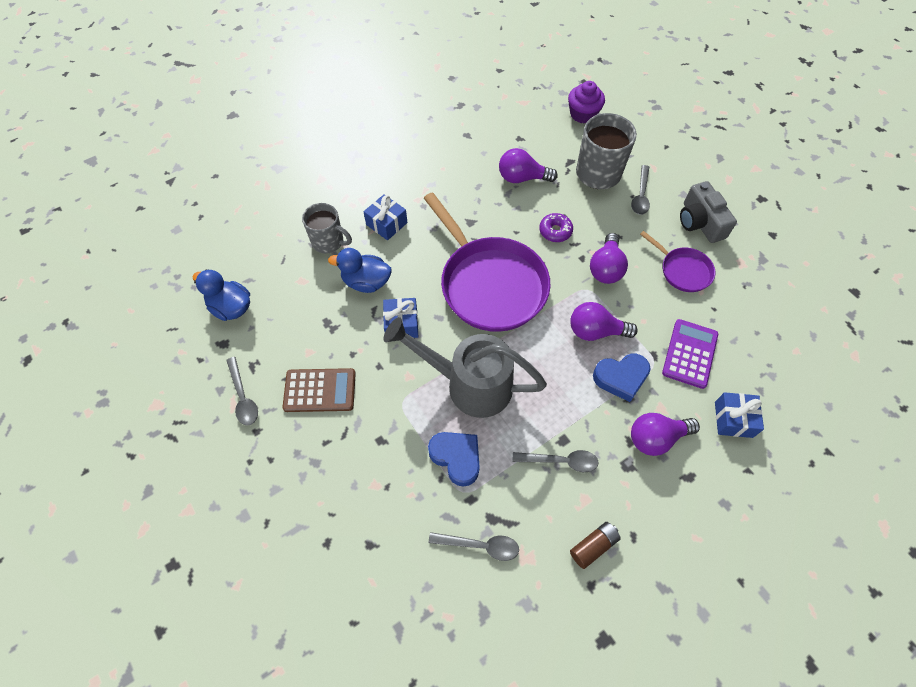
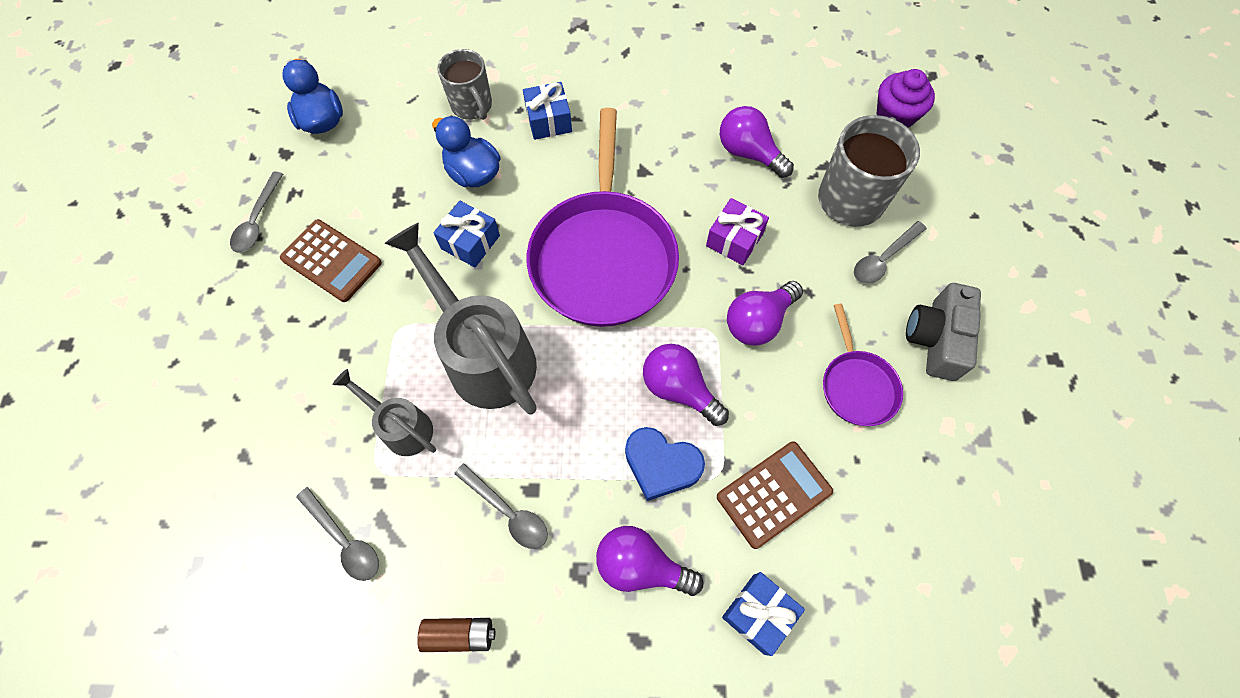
camera: 35 degrees right, 5 degrees up
(456, 458) = (402, 427): blue heart -> grey watering can
(555, 231) = (734, 240): purple donut -> purple gift
(690, 354) = (774, 494): purple calculator -> brown calculator

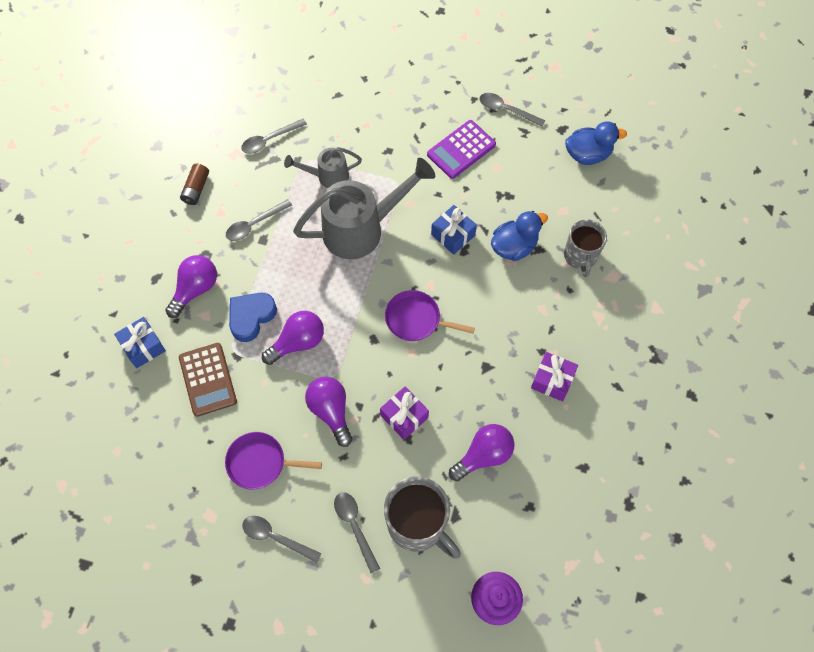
camera: 105 degrees right, 0 degrees up
(331, 261) = (461, 150): brown calculator -> purple calculator
(402, 427) = (328, 176): grey watering can -> grey watering can turned 150 degrees counterclockwise
(472, 106) = (580, 256): grey mug -> grey mug turned 75 degrees counterclockwise
(549, 120) = (553, 309): blue gift -> none
(603, 256) = (416, 319): purple pan -> purple pan, size x0.49
(638, 107) = (552, 380): none -> purple gift
(936, 339) = (276, 537): grey camera -> grey spoon

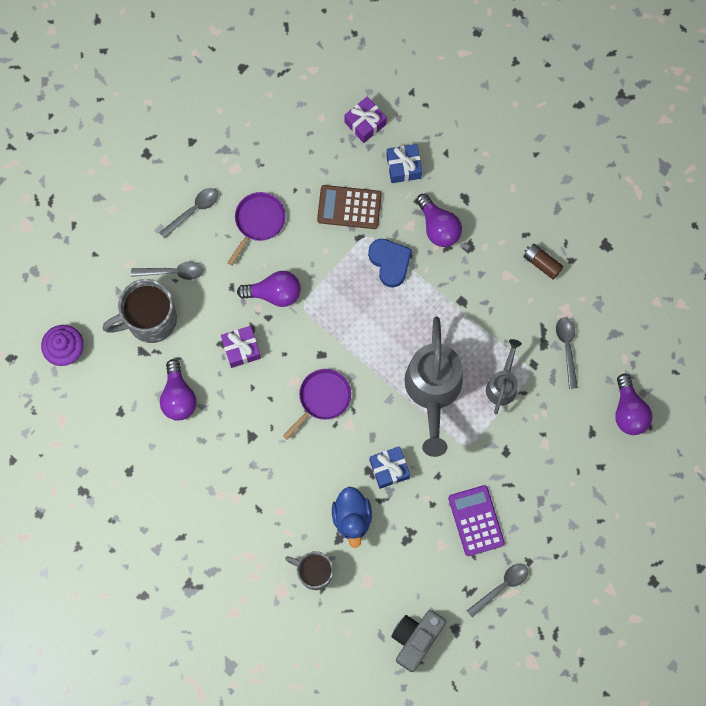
camera: 115 degrees right, 10 degrees up
(254, 224) = (481, 300): grey spoon -> none
(298, 342) = (348, 291): purple light bulb -> purple light bulb (629, 411)
(552, 380) = (213, 485): purple gift -> purple gift (365, 123)
(588, 154) = (416, 639): blue duck -> grey camera

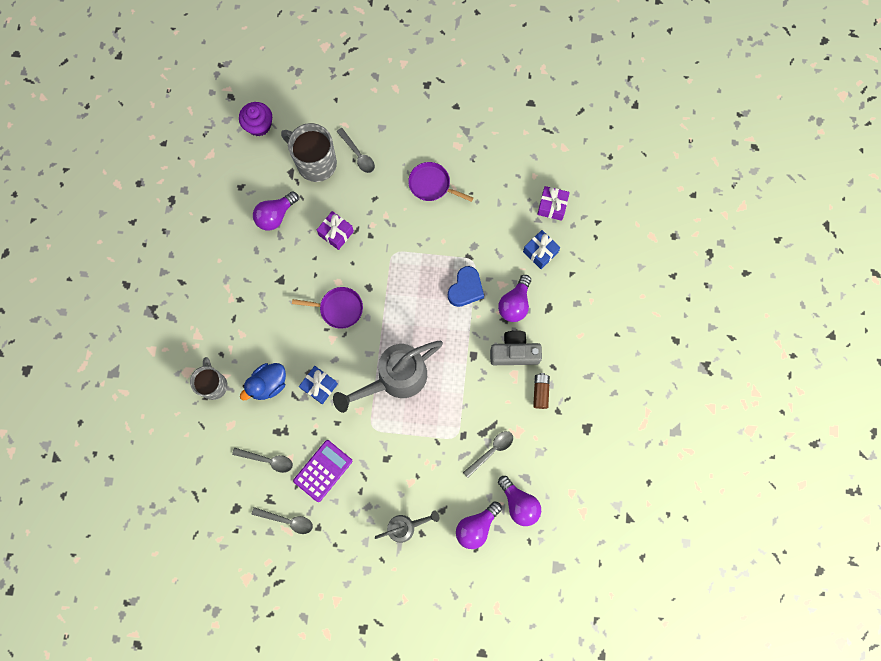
camera: 55 degrees right, 0 degrees up
(193, 210) = (409, 139): grey spoon -> grey spoon (267, 460)
(258, 221) = (432, 185): purple pan -> purple pan turned 150 degrees counterclockwise
(274, 293) = (390, 228): purple light bulb -> purple light bulb (519, 503)
(349, 207) = (485, 236): brown calculator -> none
(416, 639) = (211, 485): grey camera -> grey camera (514, 352)
(502, 384) = (433, 423): grey watering can -> grey watering can (405, 527)

